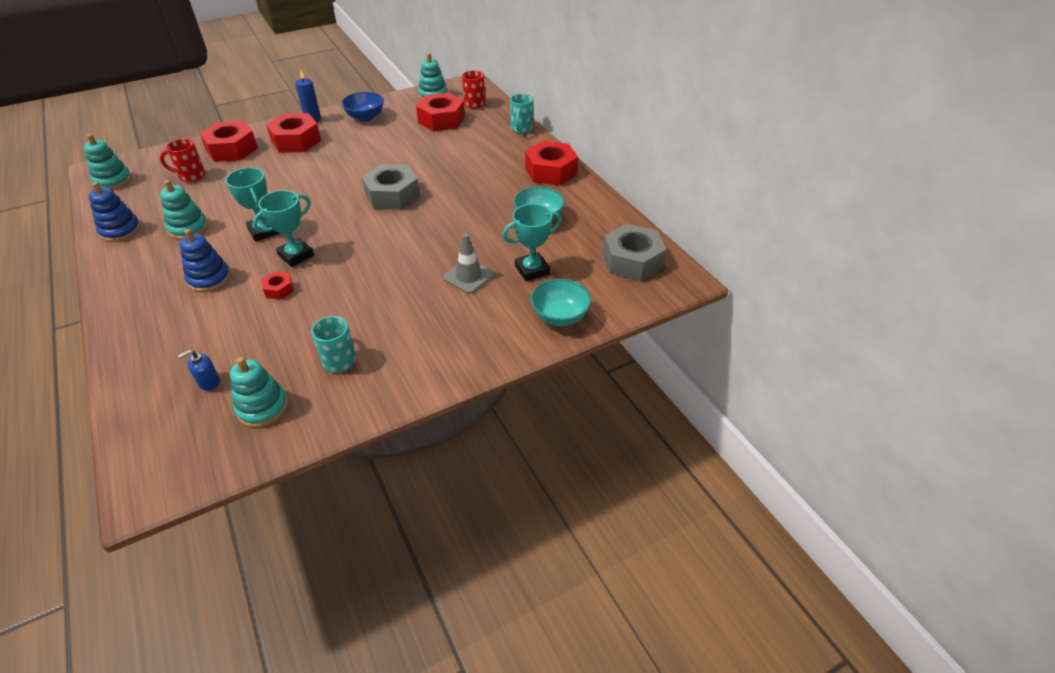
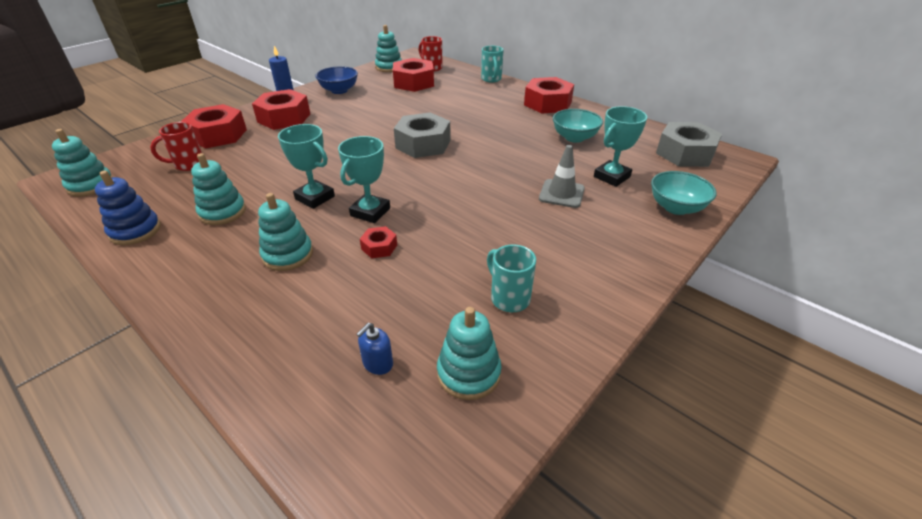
camera: 20 degrees left, 5 degrees down
(209, 279) = (288, 255): blue stacking toy -> turquoise stacking toy

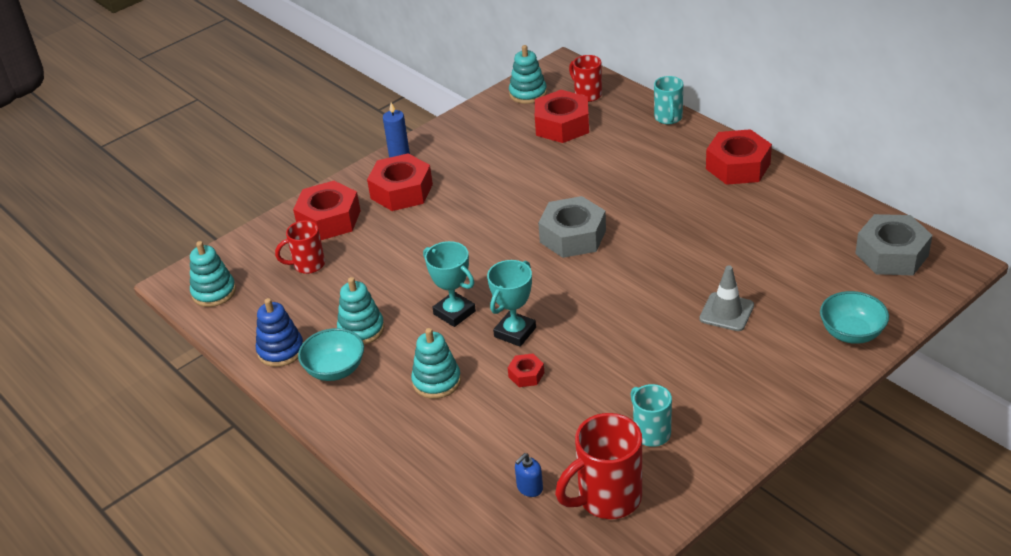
camera: 10 degrees right, 0 degrees up
(339, 90) = (464, 141): blue bowl -> none
(468, 373) = (607, 498): turquoise stacking toy -> red mug
(574, 138) = (760, 227): turquoise bowl -> turquoise bowl (335, 370)
(611, 177) = (790, 289): turquoise trophy -> none

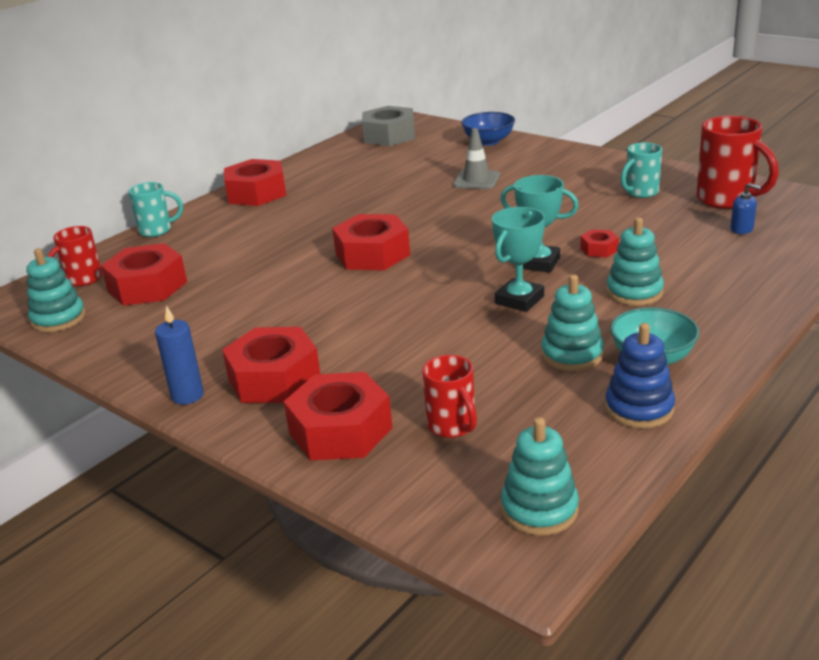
camera: 100 degrees left, 10 degrees down
(573, 236) = (372, 254): grey nut -> red nut
(851, 333) = (488, 141): turquoise bowl -> blue bowl

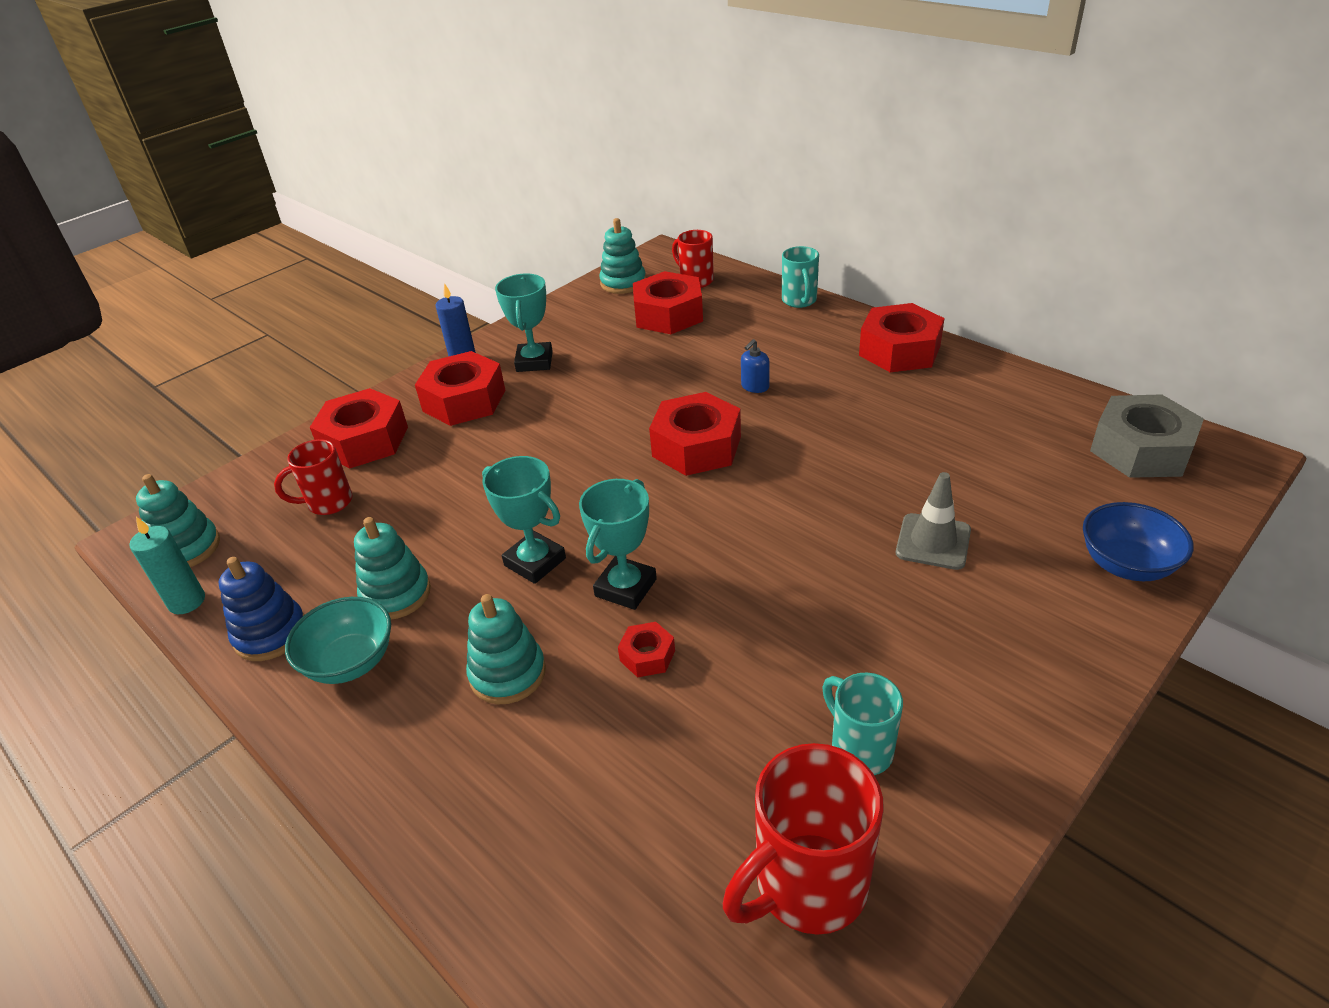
camera: 95 degrees right, 10 degrees up
(209, 348) = (534, 362): none -> turquoise trophy
(618, 477) = (187, 601): none -> turquoise candle
(742, 229) = (668, 870): blue soap dispenser -> blue soap dispenser (755, 386)

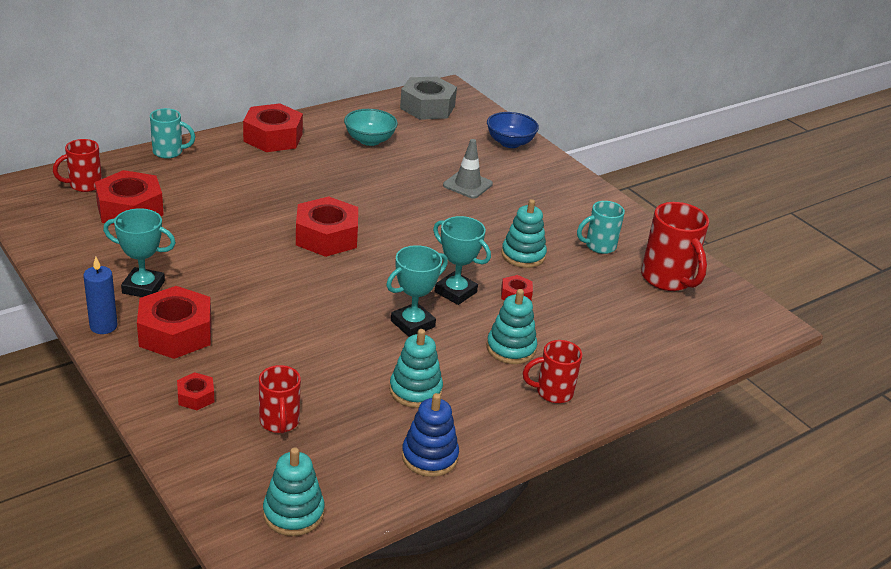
camera: 85 degrees left, 5 degrees down
(187, 601) = (369, 508): turquoise candle -> none
(350, 662) = (475, 416): turquoise bowl -> turquoise bowl (369, 140)
(364, 440) = (196, 396): red nut -> red nut, size x0.47
(412, 742) = (552, 392): none -> red mug
(623, 283) = (46, 219): turquoise stacking toy -> turquoise stacking toy (523, 255)
(755, 386) = (271, 198): blue soap dispenser -> none

